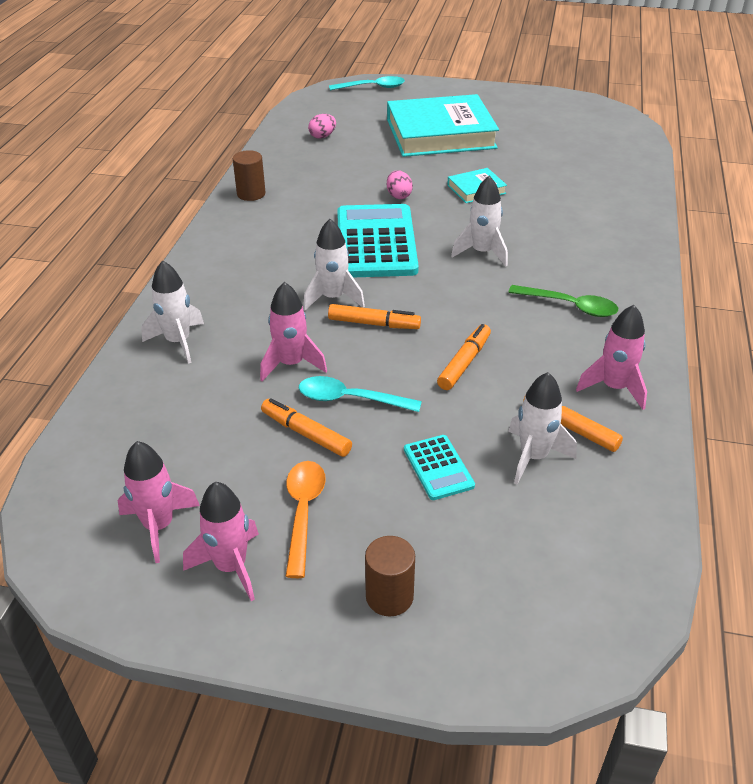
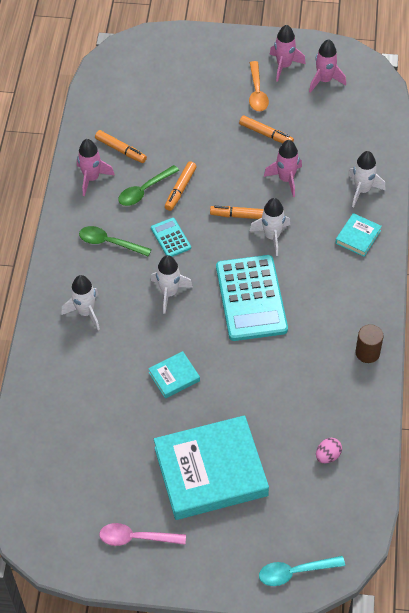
camera: 175 degrees right, 15 degrees up
(212, 290) = (358, 237): none -> turquoise book
(350, 399) = (245, 158): turquoise spoon -> none
(389, 596) = (210, 60): brown cylinder -> none
(399, 195) = (240, 361): pink egg -> none
(438, 467) = (192, 121): turquoise calculator -> turquoise calculator (170, 238)
(511, 107) = (136, 538): none -> pink spoon
(523, 365) = (144, 190): none -> green spoon
(533, 457) = (142, 131): white rocket -> white rocket (86, 312)

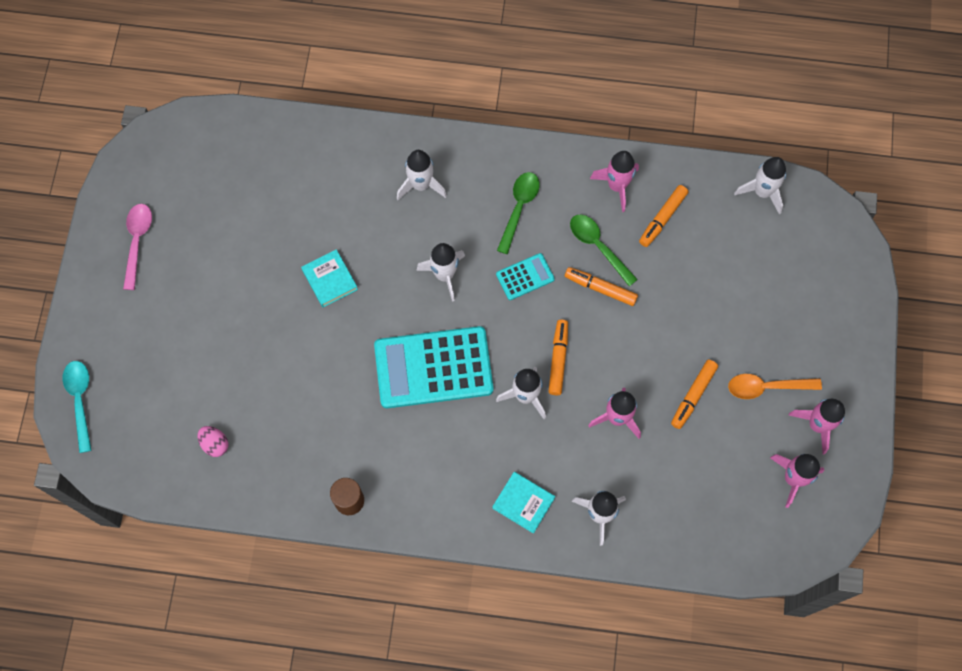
camera: 90 degrees right, 15 degrees up
(100, 90) = (762, 192): none -> white rocket
(210, 471) = (207, 317): turquoise book -> none

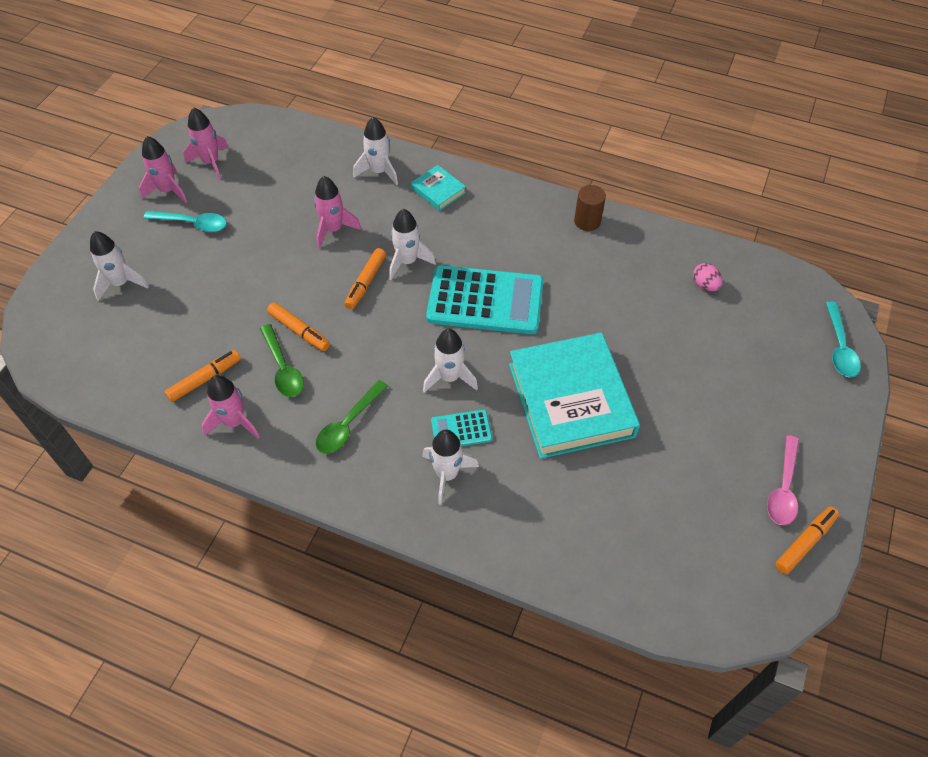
camera: 165 degrees left, 15 degrees down
(330, 280) = (571, 400): turquoise book -> turquoise book, size x2.29
(525, 277) = (368, 357): turquoise calculator -> turquoise calculator (461, 430)
(693, 396) = (259, 231): orange marker -> orange marker (805, 542)
(762, 192) = (90, 380): white rocket -> white rocket (121, 283)
(766, 387) = (192, 224): orange spoon -> turquoise spoon

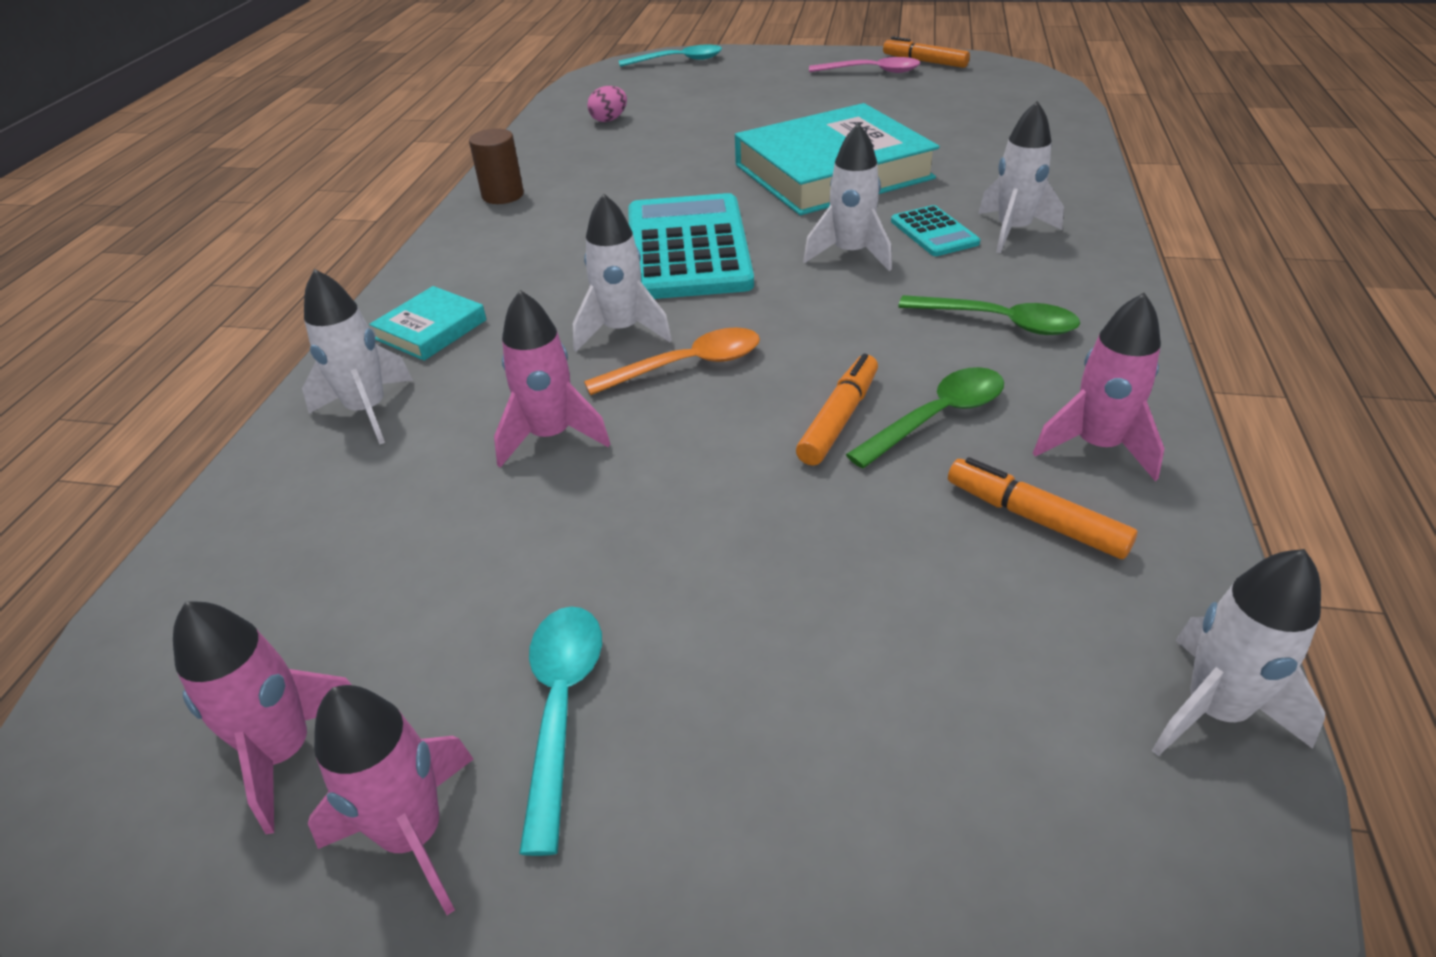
camera: 100 degrees left, 15 degrees down
(121, 283) = (840, 814): white rocket -> white rocket (1214, 710)
(365, 282) = (687, 366): orange marker -> orange spoon

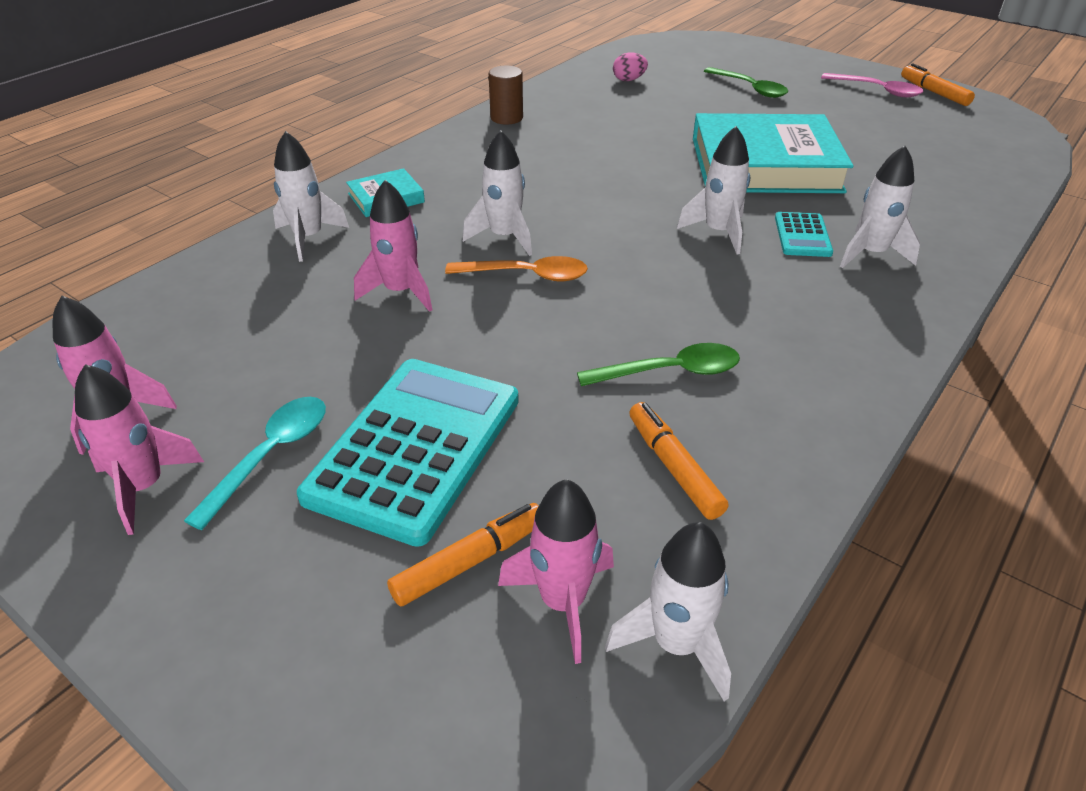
camera: 25 degrees right, 0 degrees up
(678, 61) = (723, 45): turquoise spoon -> none
(687, 248) = (600, 192): turquoise calculator -> turquoise calculator (415, 447)
(839, 419) = (597, 347): orange marker -> orange marker (470, 561)
(998, 322) = (787, 320): green spoon -> green spoon (750, 88)
(1097, 446) = (773, 437): pink rocket -> pink rocket (562, 602)

